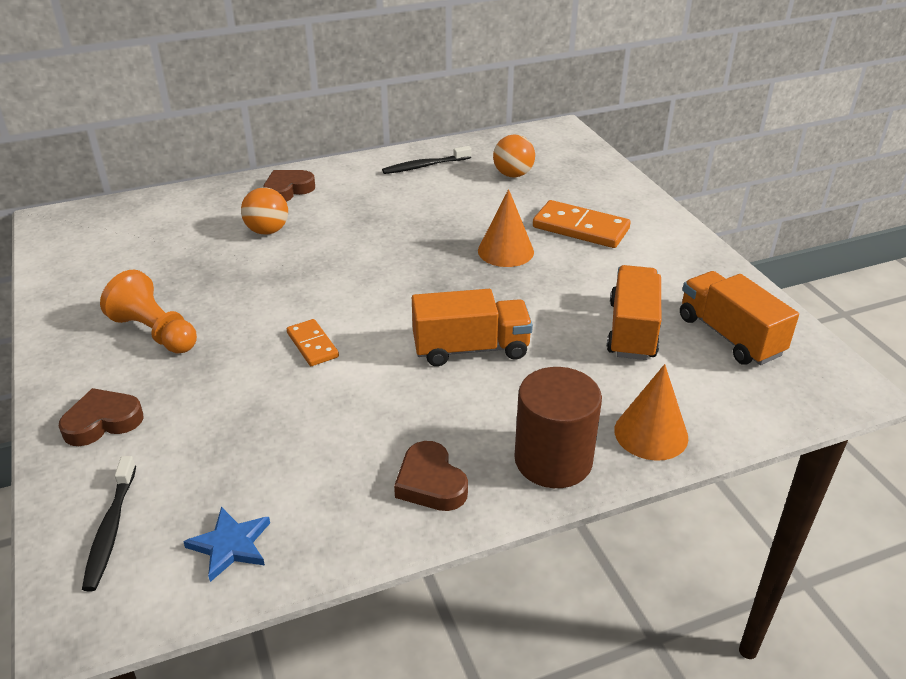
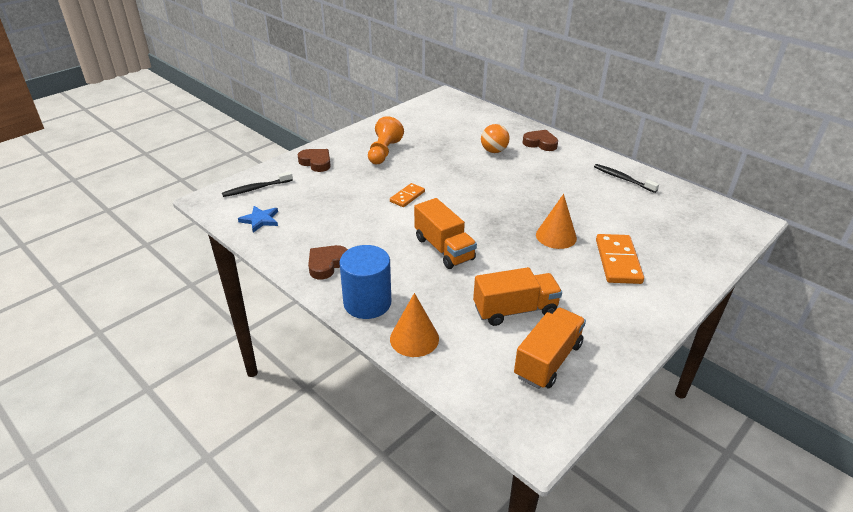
camera: 65 degrees right, 0 degrees up
(513, 175) = (655, 215): orange ball -> none
(553, 460) = (367, 303): brown cylinder -> blue cylinder

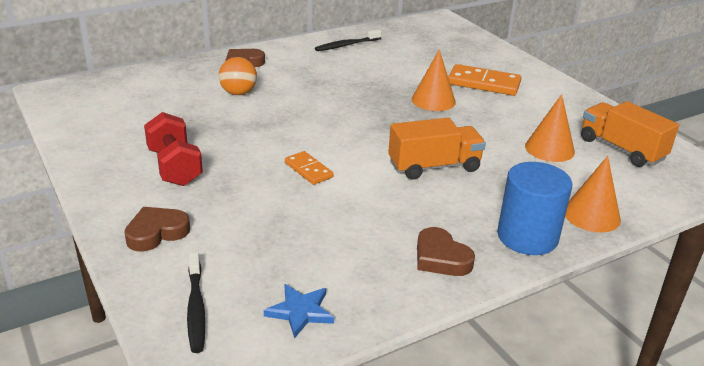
camera: 75 degrees left, 5 degrees down
(384, 152) = (174, 167): orange pawn -> red dumbbell
(515, 310) = (549, 149): orange truck -> orange cone

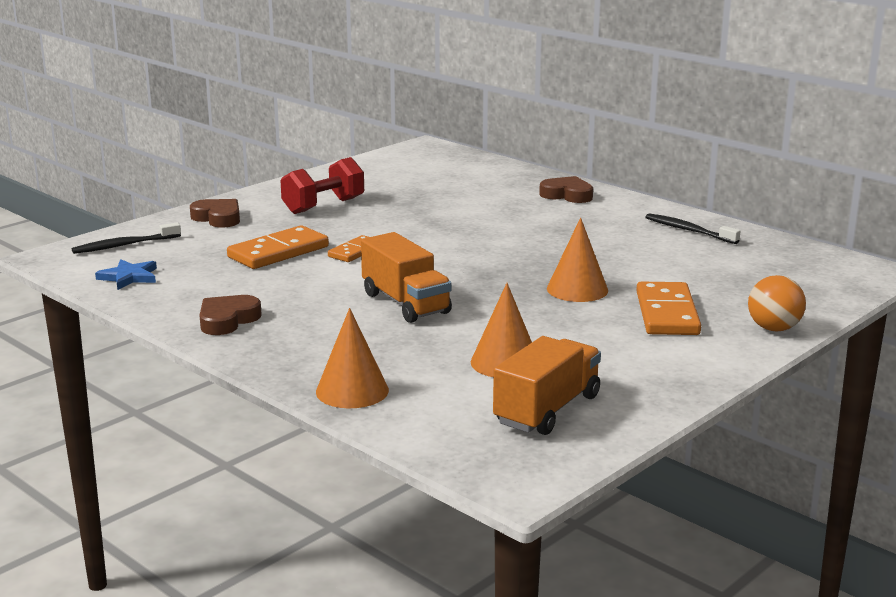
camera: 75 degrees right, 10 degrees down
(238, 93) = (494, 203): orange ball -> orange ball (773, 328)
(285, 209) = (278, 252): none -> orange domino
(527, 237) = (285, 357): blue cylinder -> none

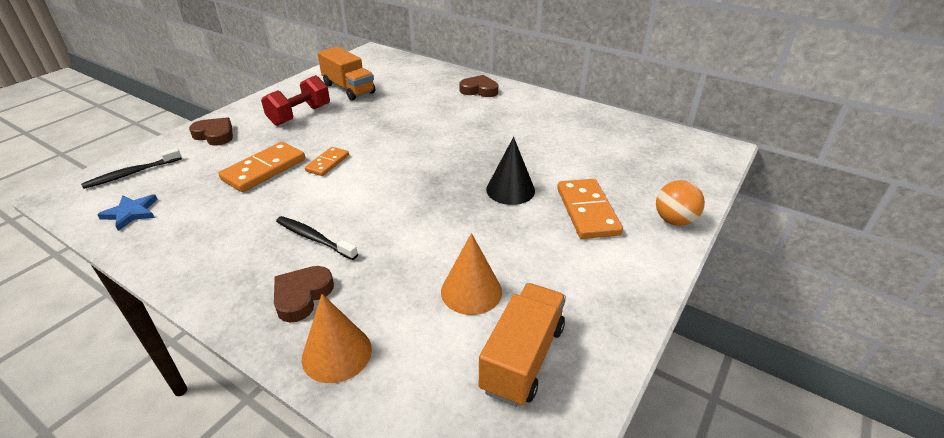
camera: 10 degrees left, 15 degrees up
(227, 320) = (217, 261): brown heart -> brown heart (302, 296)
(405, 303) = (374, 221): orange truck -> orange truck (348, 89)
(577, 289) = (510, 190): orange cone -> black cone
(688, 230) = (574, 118): black toothbrush -> black toothbrush (314, 238)

